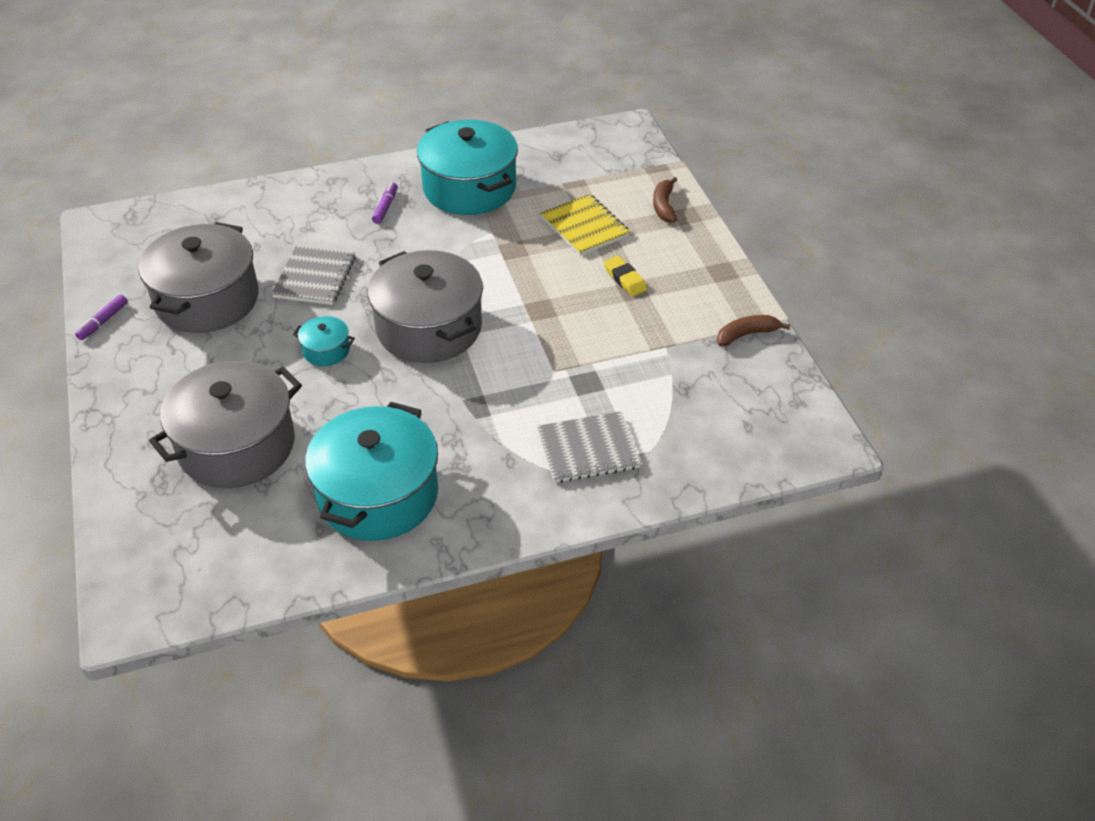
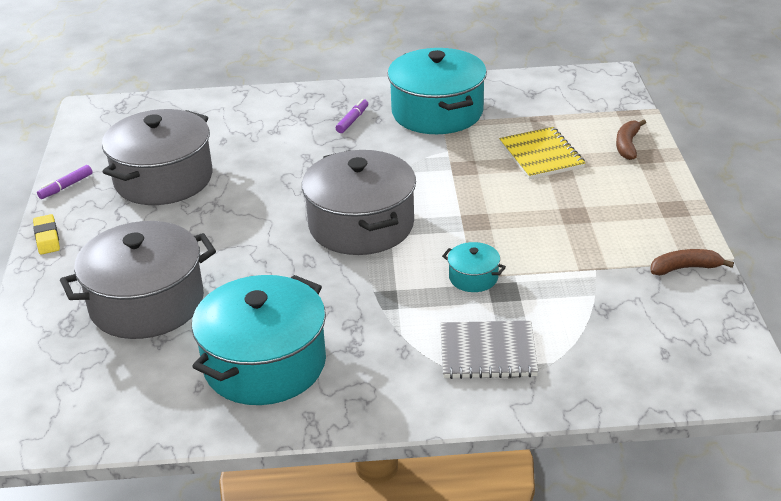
camera: 15 degrees right, 10 degrees down
(315, 277) = (268, 171): grey notebook -> none
(326, 350) = (257, 233): turquoise pot -> turquoise pot (473, 277)
(625, 279) = (569, 204): yellow eraser -> yellow eraser (47, 238)

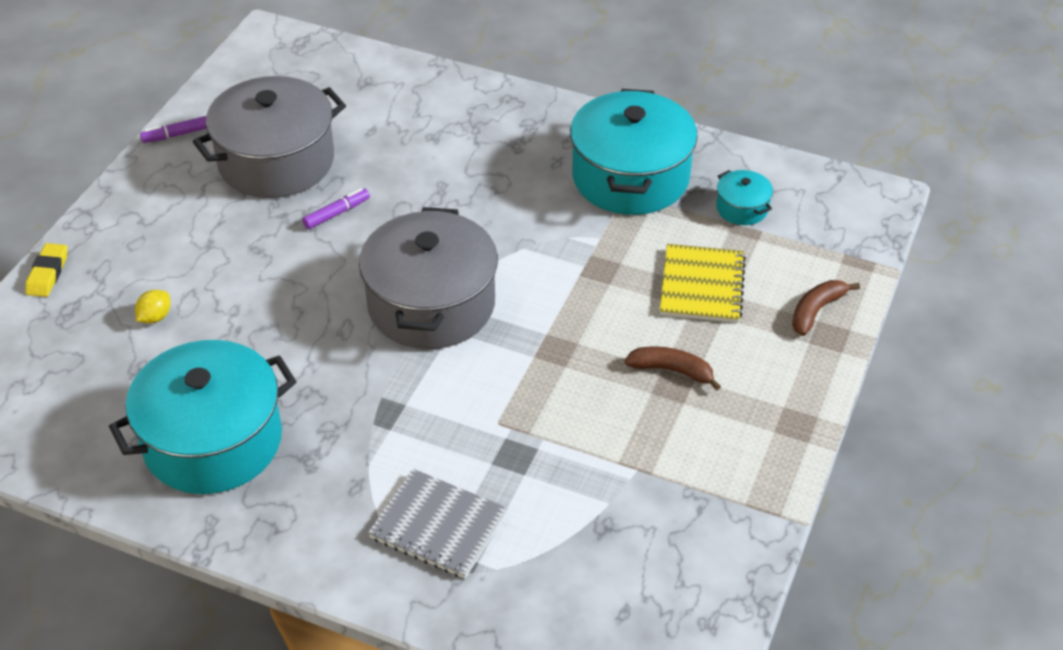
camera: 25 degrees right, 10 degrees up
(47, 238) = (118, 195): yellow eraser -> yellow eraser (47, 273)
(147, 303) = (155, 317): grey pot -> yellow lemon
(352, 120) = (527, 154): purple marker -> purple marker (337, 213)
(473, 277) = (496, 423): turquoise pot -> turquoise pot (742, 208)
(685, 268) = (740, 512): brown banana -> brown banana (672, 370)

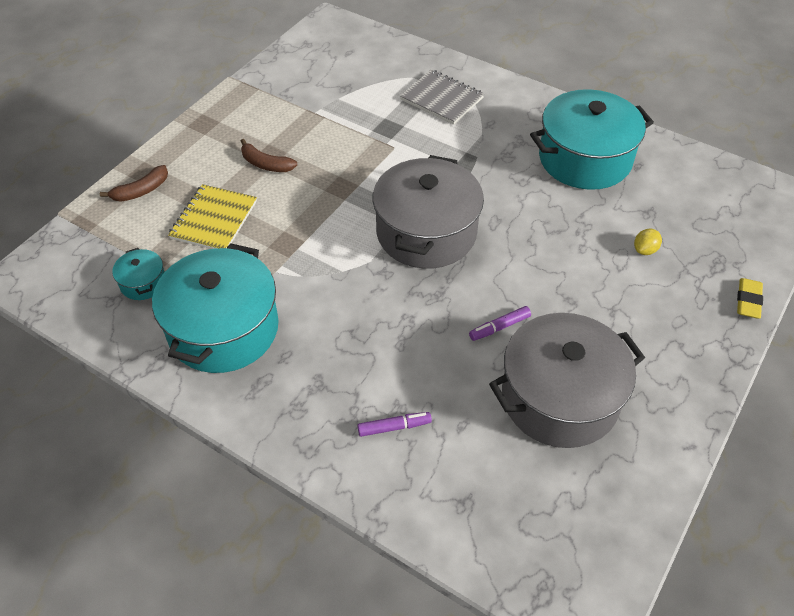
camera: 170 degrees left, 5 degrees up
(177, 134) = (670, 451): purple marker -> purple marker (394, 427)

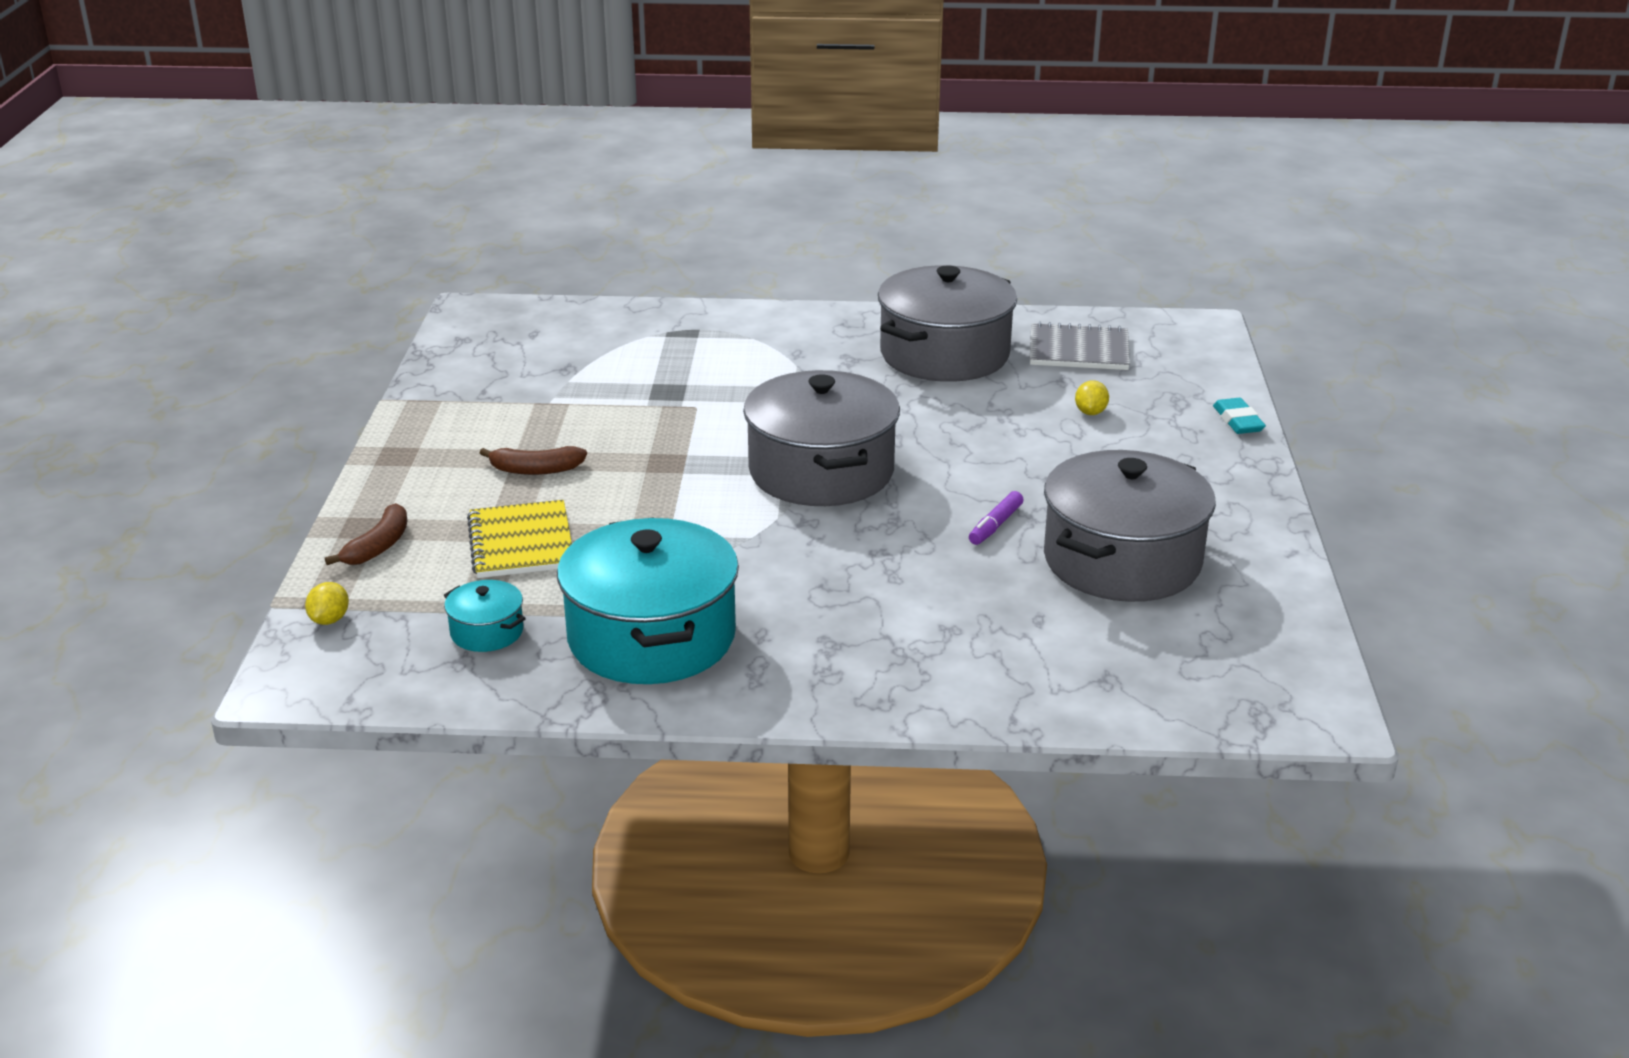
camera: 30 degrees left, 20 degrees down
(76, 237) = (330, 619): none -> yellow lemon
(394, 427) = (962, 648): purple marker -> none
(442, 99) = (710, 346): grey notebook -> grey notebook (1078, 350)
(585, 159) = (944, 354): turquoise pot -> grey pot
(748, 301) = (1238, 421): yellow eraser -> turquoise eraser

